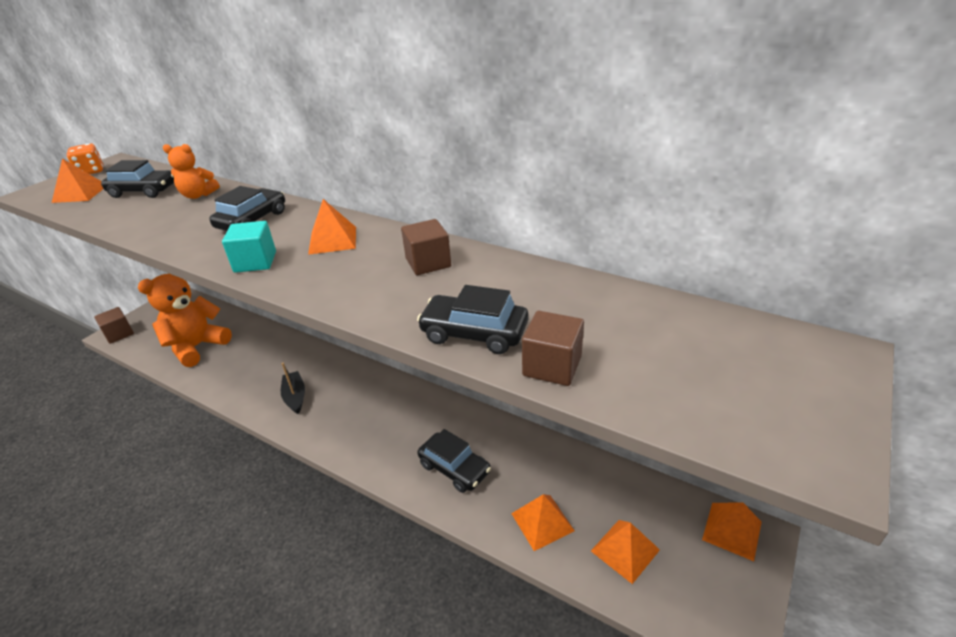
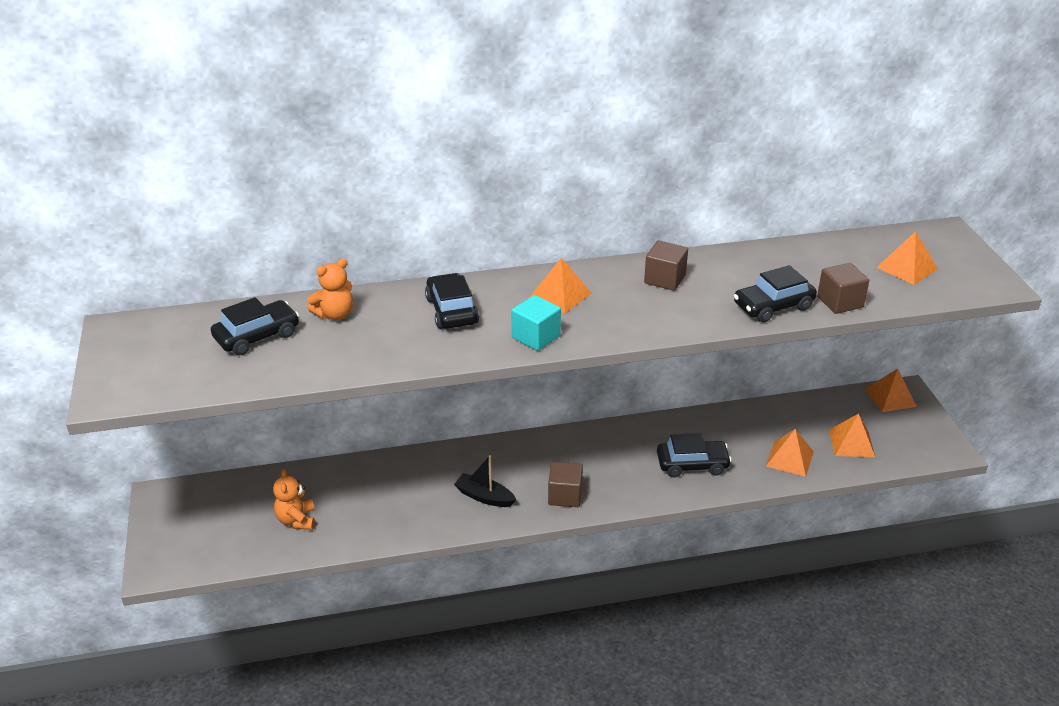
camera: 45 degrees left, 0 degrees up
(80, 193) = (180, 370): orange pyramid -> orange pyramid (906, 268)
(91, 171) = (117, 347): orange dice -> none
(119, 334) = (165, 564): brown cube -> brown cube (565, 496)
(197, 347) = (296, 520): orange teddy bear -> orange teddy bear, size x0.52

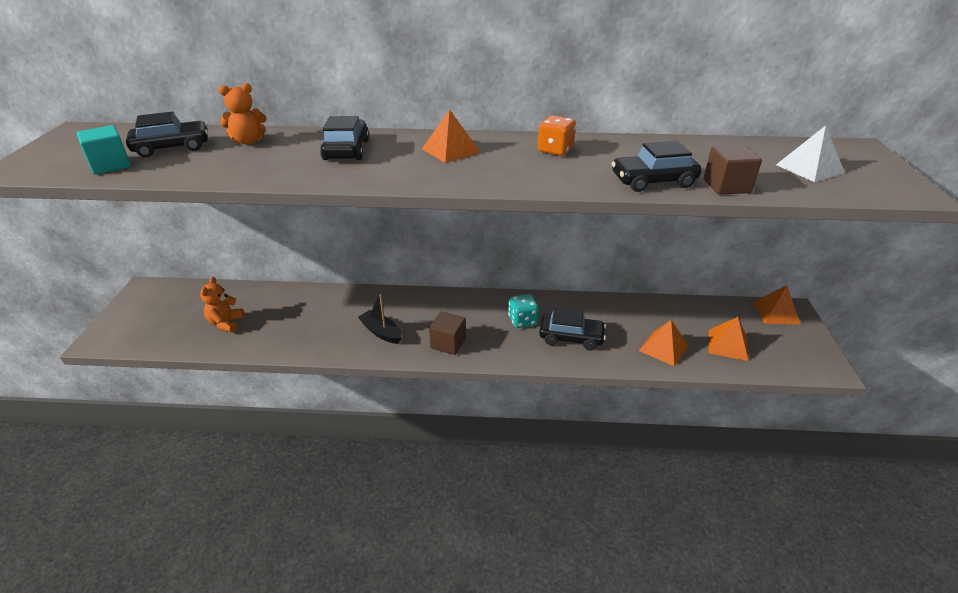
camera: 15 degrees right, 0 degrees up
(536, 337) = (405, 176): turquoise cube -> turquoise cube (110, 165)
(633, 455) = (522, 321): none -> turquoise dice
(665, 279) = (555, 150): brown cube -> orange dice
(906, 268) = (809, 168): orange pyramid -> white pyramid

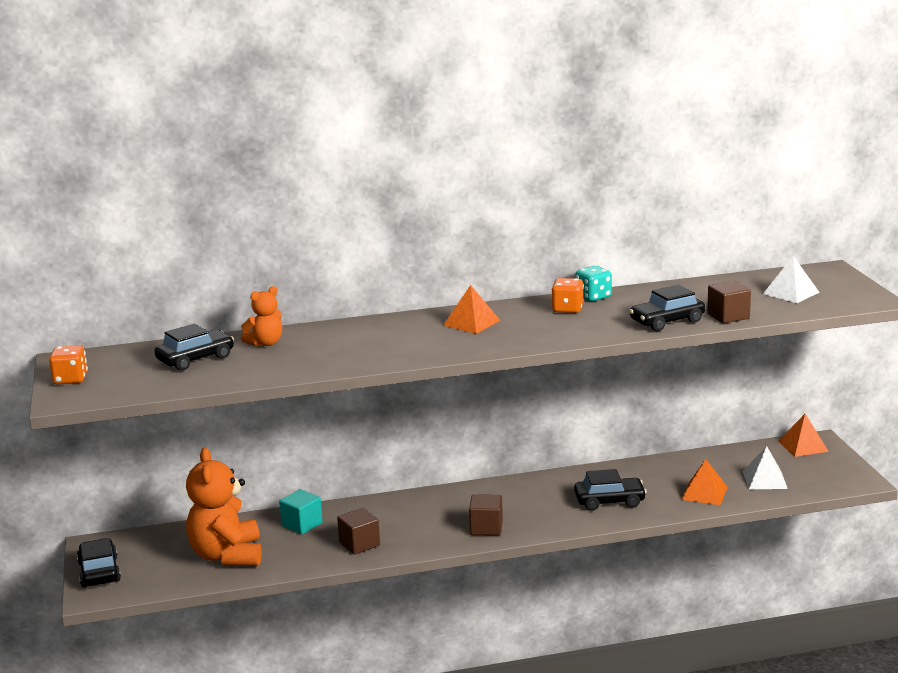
camera: 15 degrees left, 15 degrees down
(49, 150) = (70, 379): none -> orange dice
(110, 165) = (157, 381): turquoise cube -> turquoise cube (302, 524)
(226, 323) = (227, 556): orange teddy bear -> orange teddy bear, size x1.91
(334, 336) = (359, 544): none -> brown cube
(346, 150) = (372, 336): black car -> black car (99, 572)
(381, 332) = (408, 532): black boat -> none
(522, 321) = (552, 497): turquoise dice -> turquoise dice (593, 297)
(728, 345) = (764, 479): orange pyramid -> white pyramid

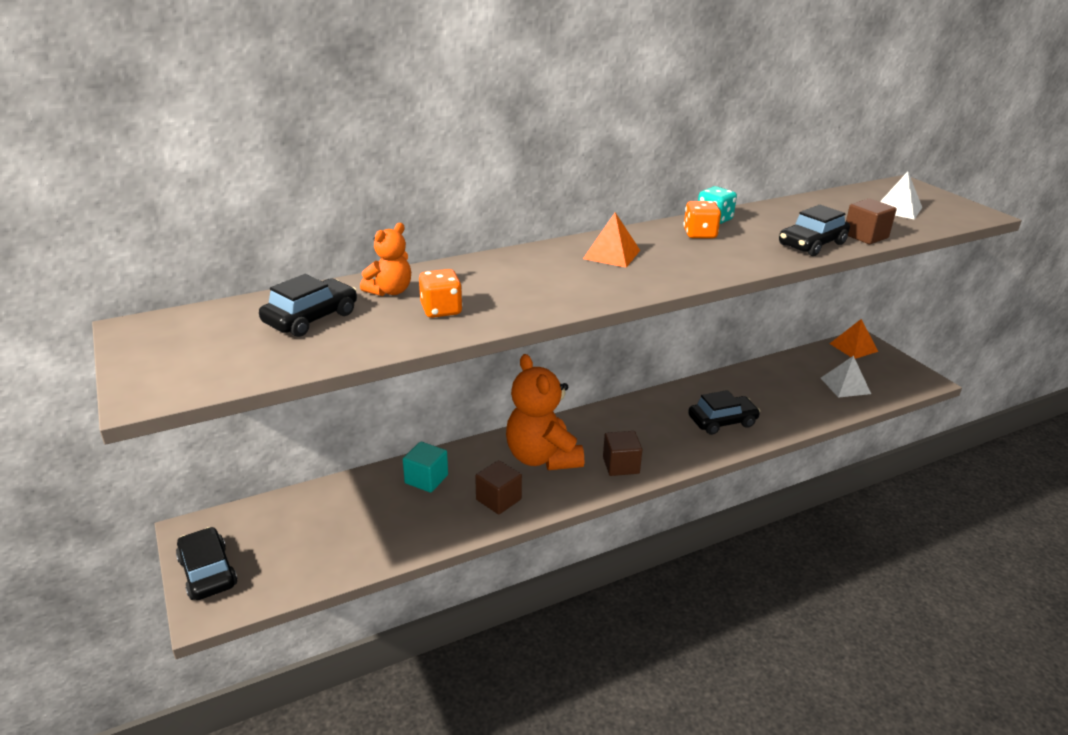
camera: 15 degrees left, 10 degrees up
(70, 379) = (149, 359): orange dice -> orange dice (441, 310)
(227, 556) = (356, 531): orange teddy bear -> orange teddy bear (542, 458)
(704, 493) = (802, 405): orange pyramid -> none

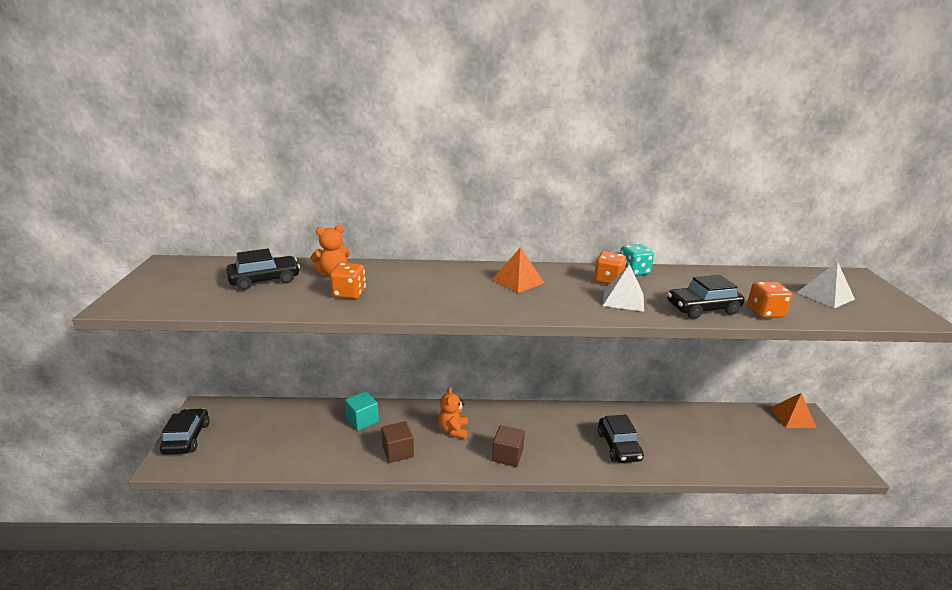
camera: 25 degrees right, 5 degrees down
(542, 458) = (453, 430): orange teddy bear -> orange teddy bear, size x0.52
(722, 421) = (619, 446): black car -> black car turned 75 degrees clockwise
(845, 385) = (759, 449): white pyramid -> white pyramid (623, 299)
(865, 236) = (765, 312): brown cube -> orange dice

